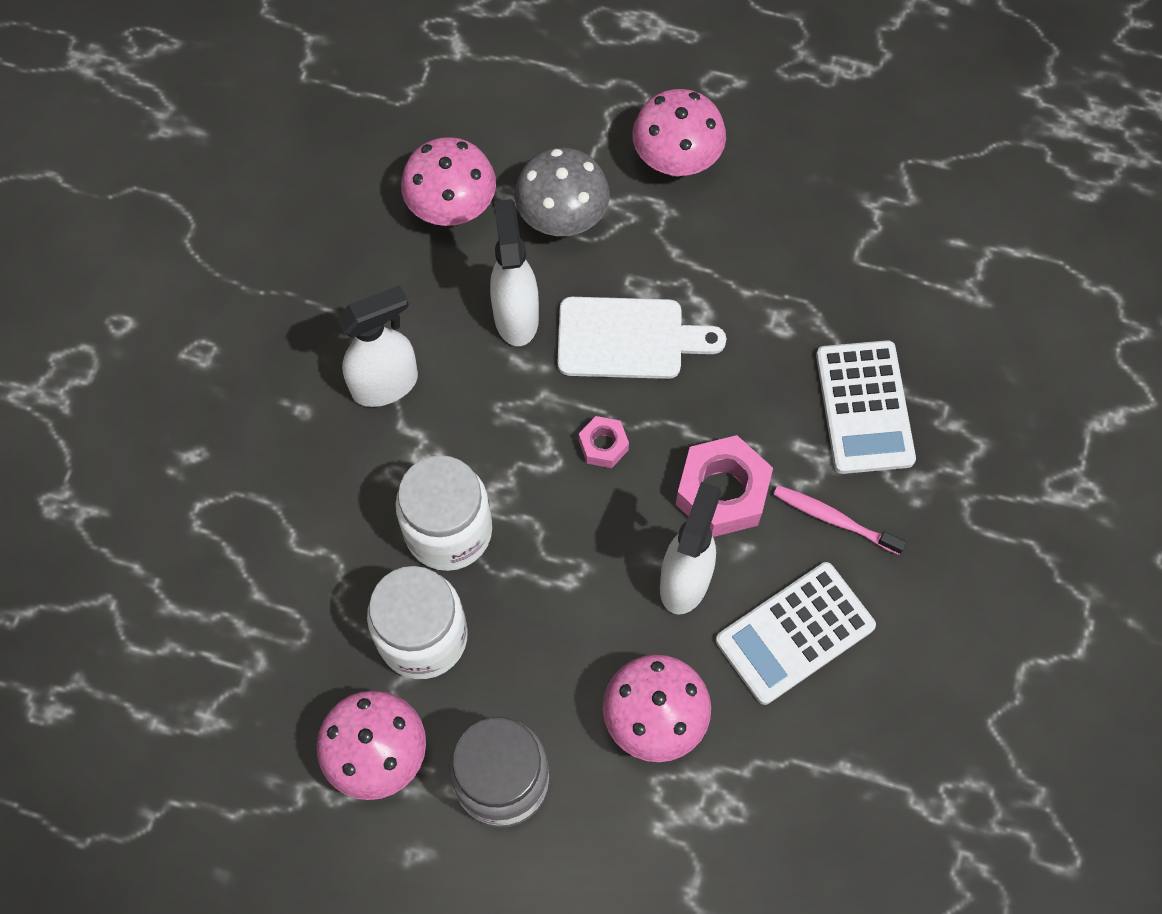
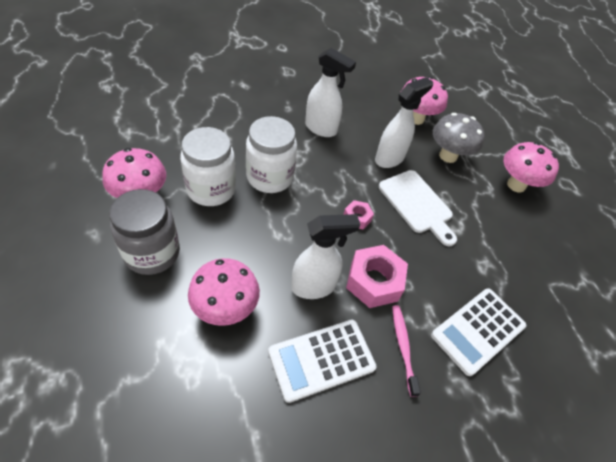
camera: 50 degrees right, 15 degrees down
(795, 633) = (321, 359): white calculator -> white calculator turned 45 degrees counterclockwise

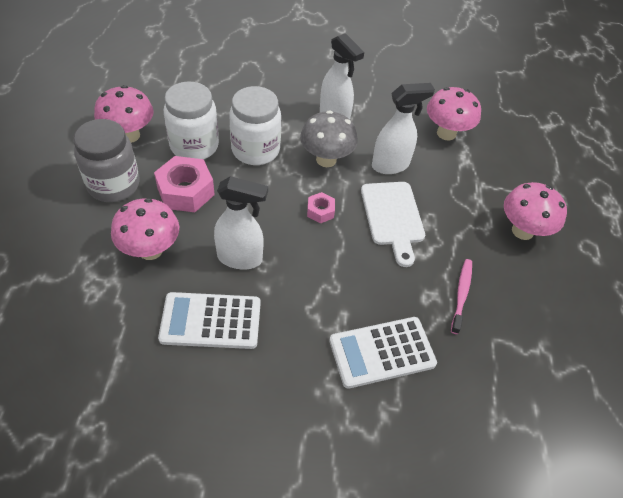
camera: 25 degrees right, 0 degrees up
(374, 281) = (301, 273): pink nut -> pink nut (185, 191)
(403, 347) = (295, 339): pink toothbrush -> pink toothbrush (461, 294)
(448, 156) = (459, 180): grey mushroom -> grey mushroom (326, 159)

